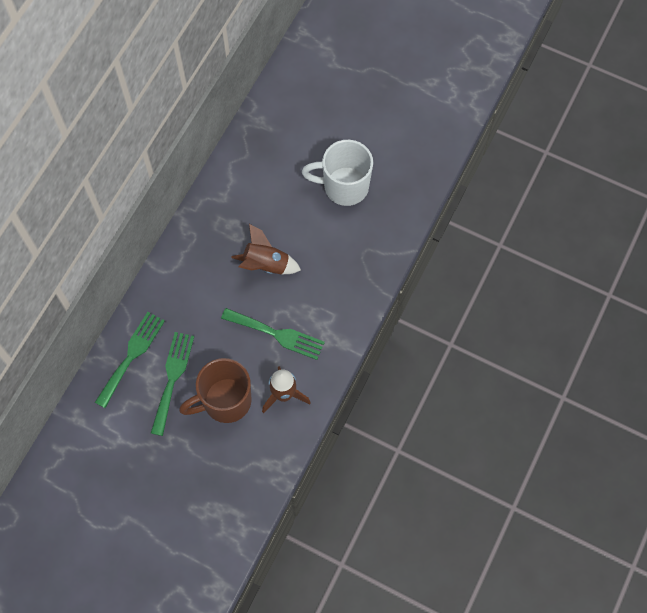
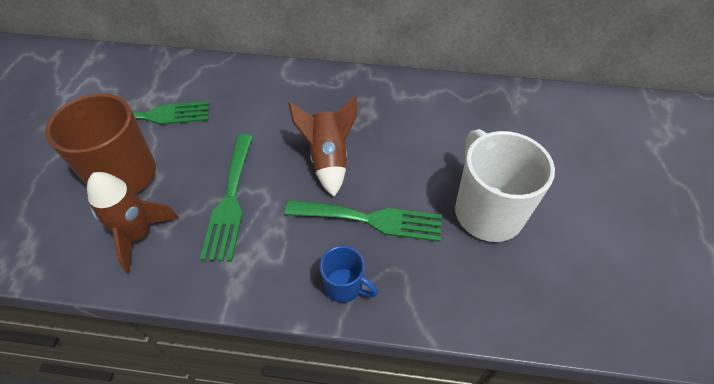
camera: 70 degrees right, 15 degrees down
(131, 355) = (172, 77): green fork -> green fork (371, 220)
(364, 284) = (344, 286): none -> blue mug

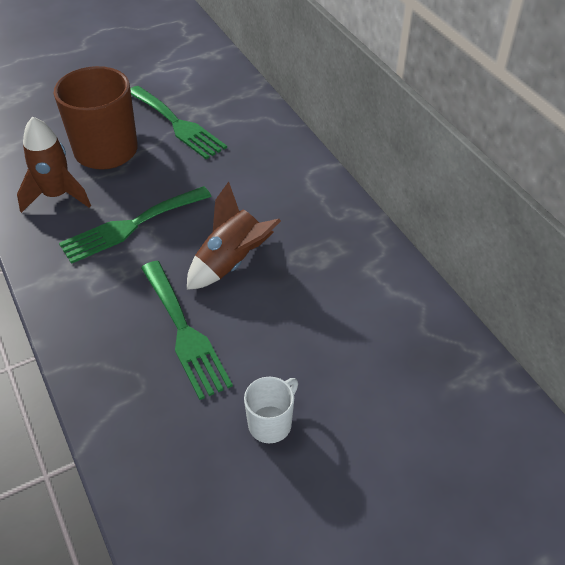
camera: 55 degrees right, 5 degrees down
(344, 286) = (96, 352): blue mug -> none
(487, 211) = (271, 423): white mug -> white mug, size x0.50

